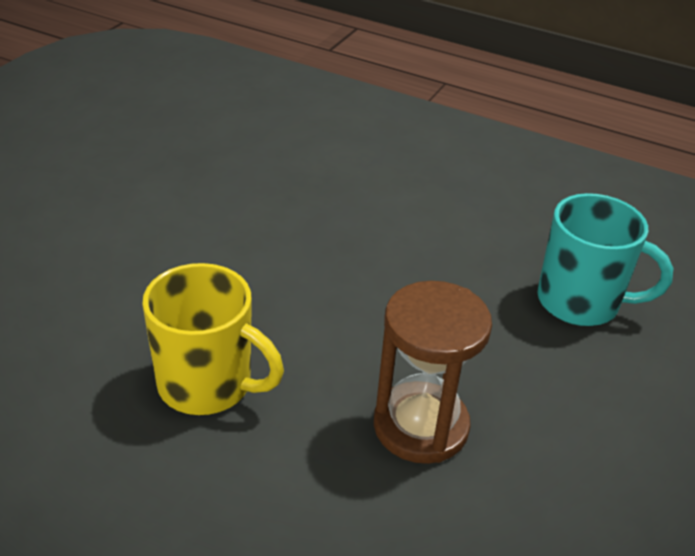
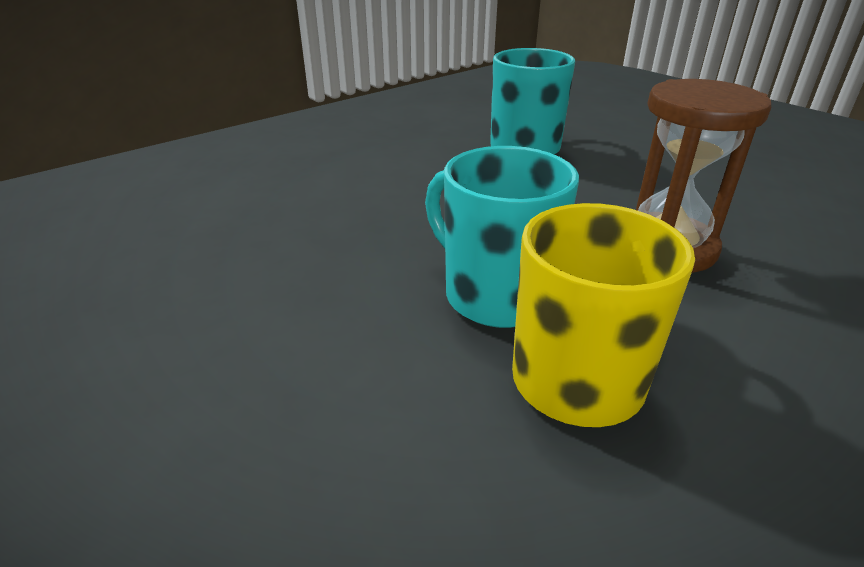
camera: 65 degrees left, 5 degrees down
(285, 328) = (496, 295): none -> turquoise mug

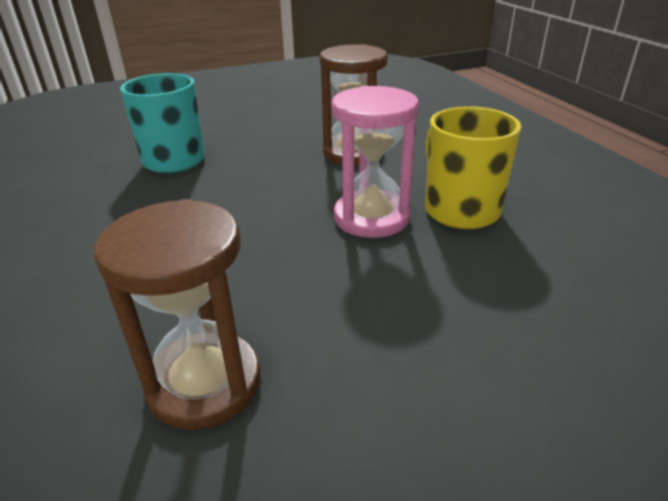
camera: 70 degrees left, 0 degrees up
(183, 257) = (204, 383): none -> brown hourglass
(496, 295) = (371, 217): turquoise mug -> pink hourglass

